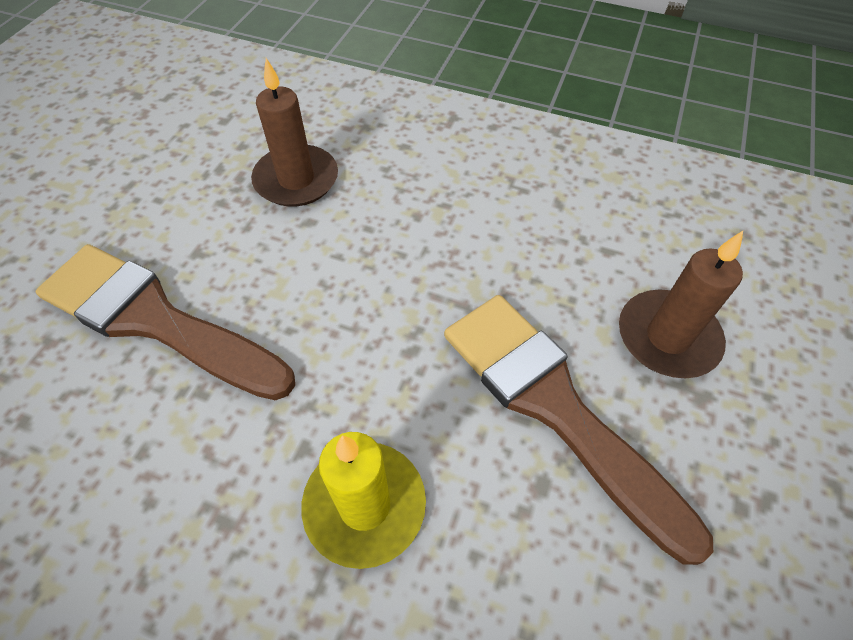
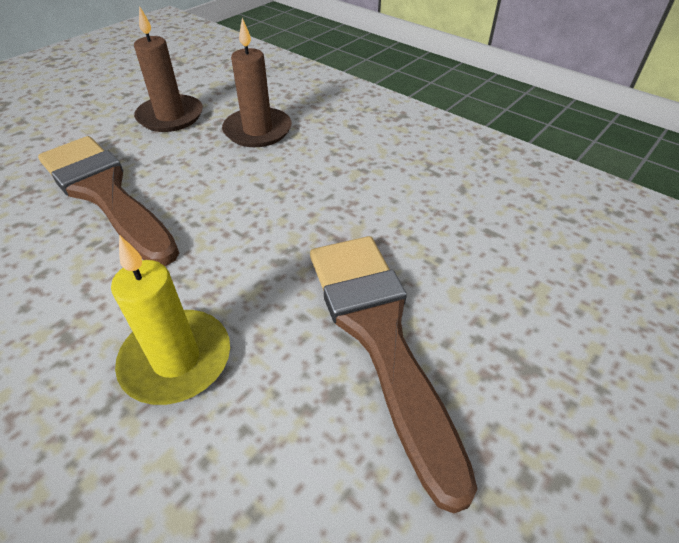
camera: 20 degrees right, 10 degrees down
(667, 337) = (516, 311): brown candle -> brown candle (170, 116)

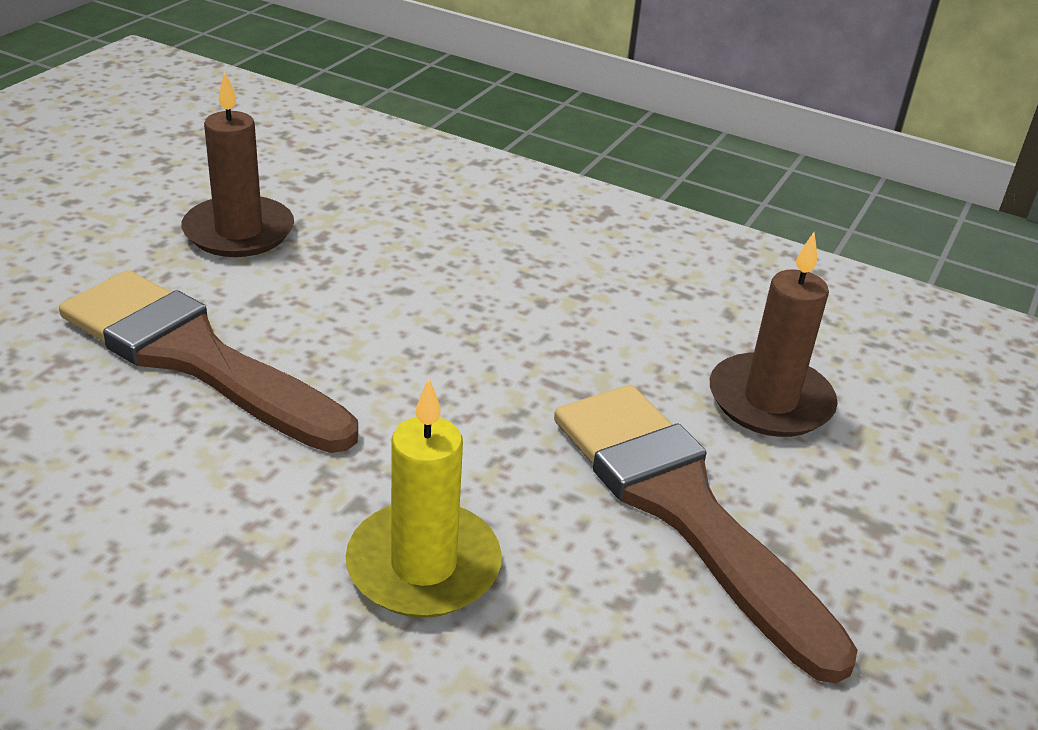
camera: 15 degrees left, 10 degrees down
(257, 131) = (394, 247): brown candle -> brown candle (770, 401)

